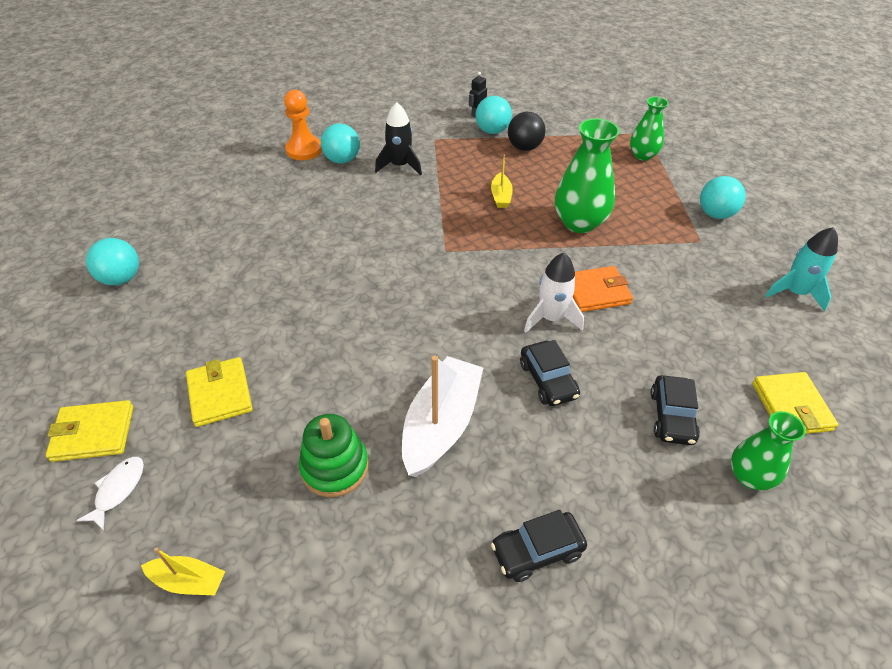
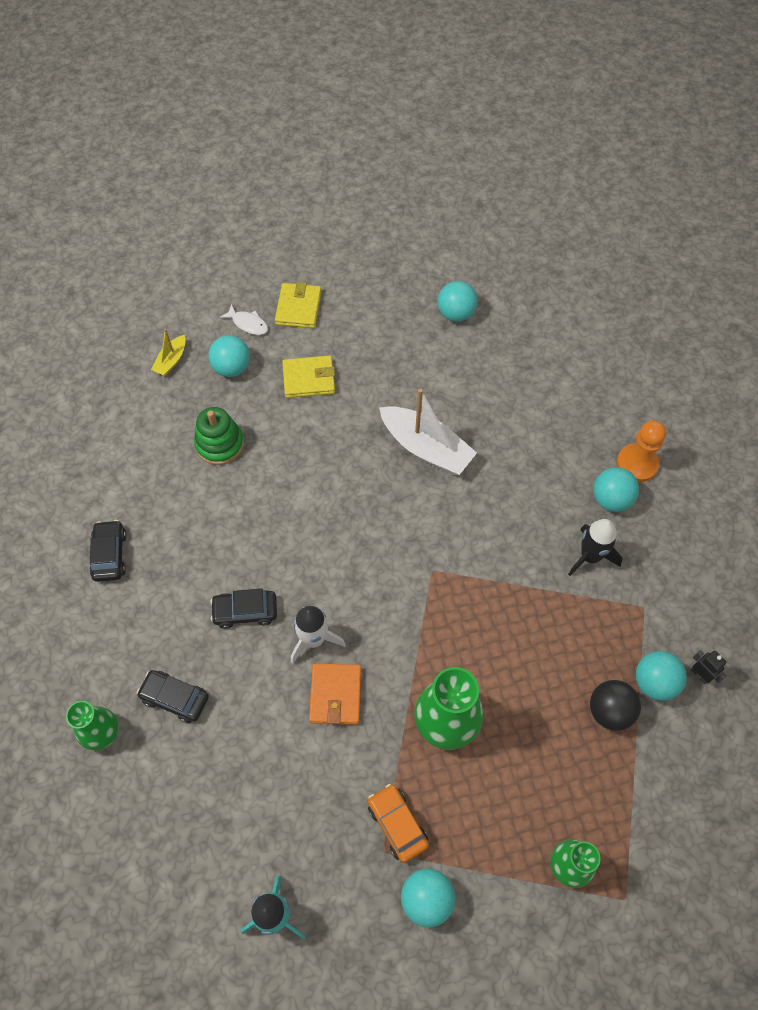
camera: 105 degrees right, 15 degrees up
(202, 488) = (232, 368): none -> turquoise ball
(441, 425) = (230, 519): white boat -> white boat (426, 448)
(501, 196) = (511, 651): yellow boat -> none
(676, 237) = (397, 824): none -> orange car
(791, 406) = (147, 812): yellow wallet -> none

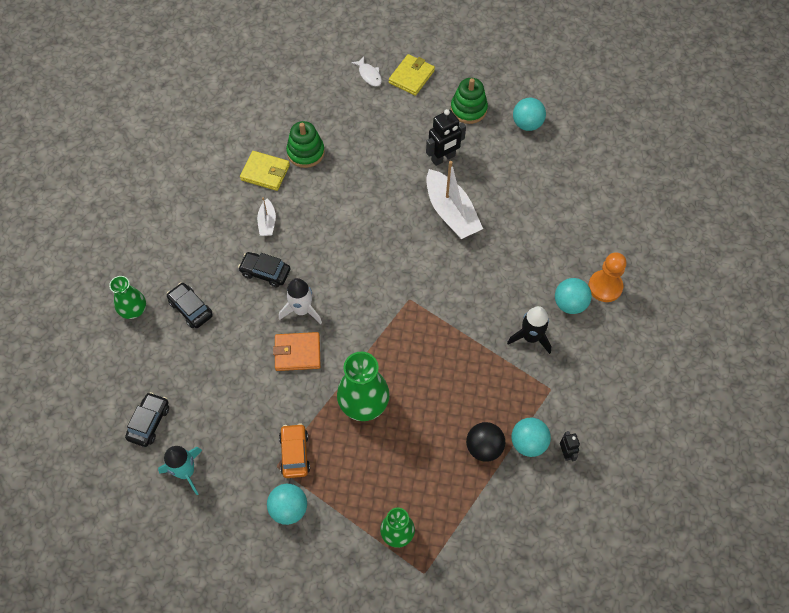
camera: 25 degrees right, 0 degrees up
(110, 555) = (194, 198): black car -> black car (149, 422)
(171, 361) = (301, 81): yellow boat -> none
(216, 548) = (267, 222): none -> white boat
(232, 368) = (341, 102): turquoise ball -> none
(309, 379) = (392, 130): yellow wallet -> yellow wallet (265, 172)
(335, 695) = (297, 353): orange wallet -> orange wallet turned 60 degrees clockwise
(382, 321) = (468, 109): none -> green stacking toy
(384, 388) = (443, 158): none -> black robot

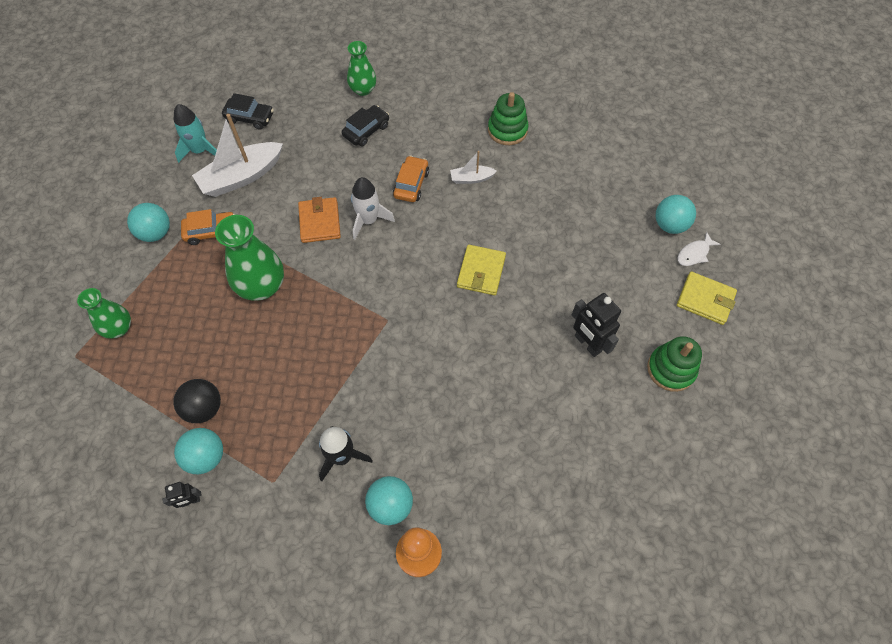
camera: 85 degrees right, 0 degrees up
(265, 172) = (534, 169): yellow wallet -> yellow wallet (481, 272)
(265, 272) = (411, 184): black car -> orange car
(305, 152) = (567, 202): green stacking toy -> green stacking toy (507, 130)
(451, 212) = (509, 357): white boat -> white boat (241, 177)
(527, 124) = (664, 444): turquoise ball -> turquoise ball (669, 225)

